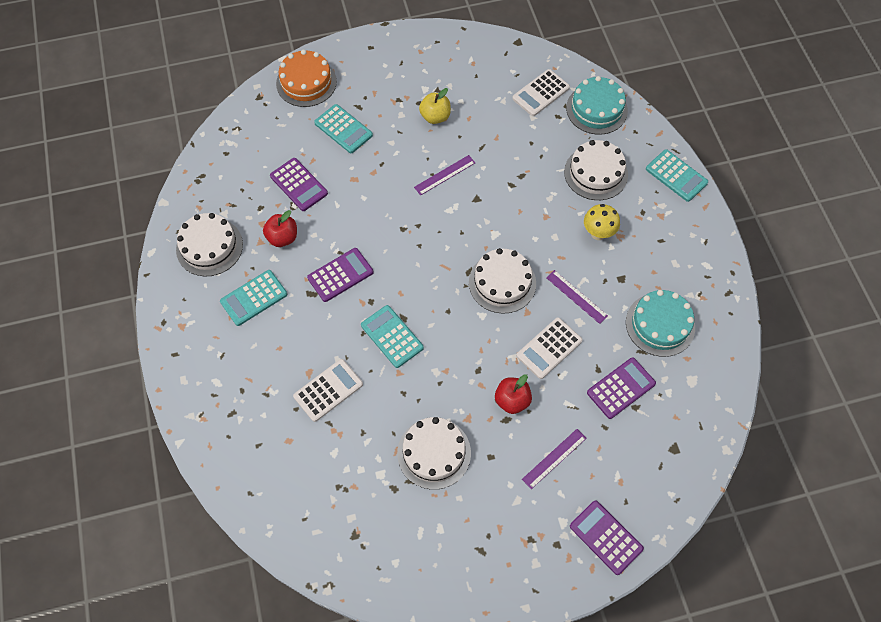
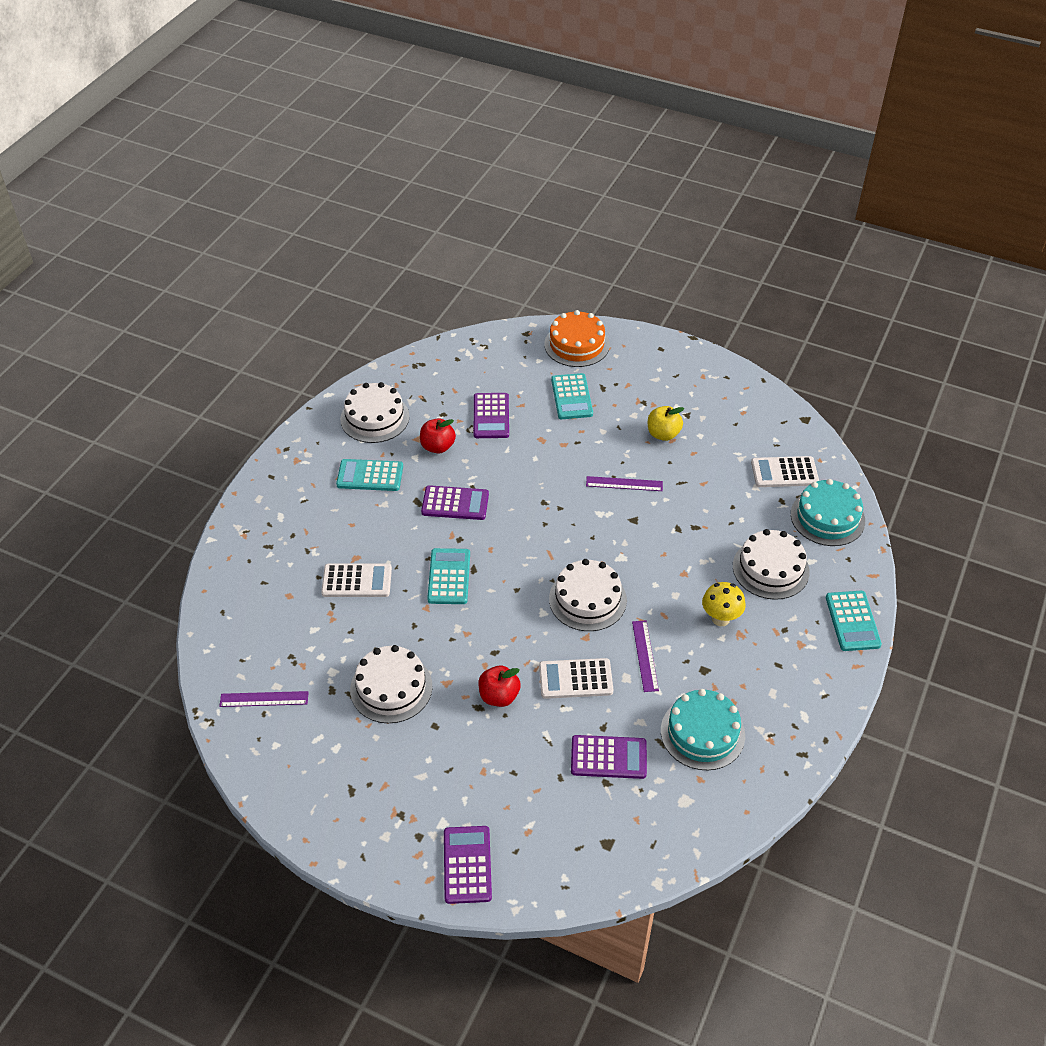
camera: 40 degrees right, 15 degrees down
(554, 458) = (488, 768): purple ruler -> purple ruler (264, 699)

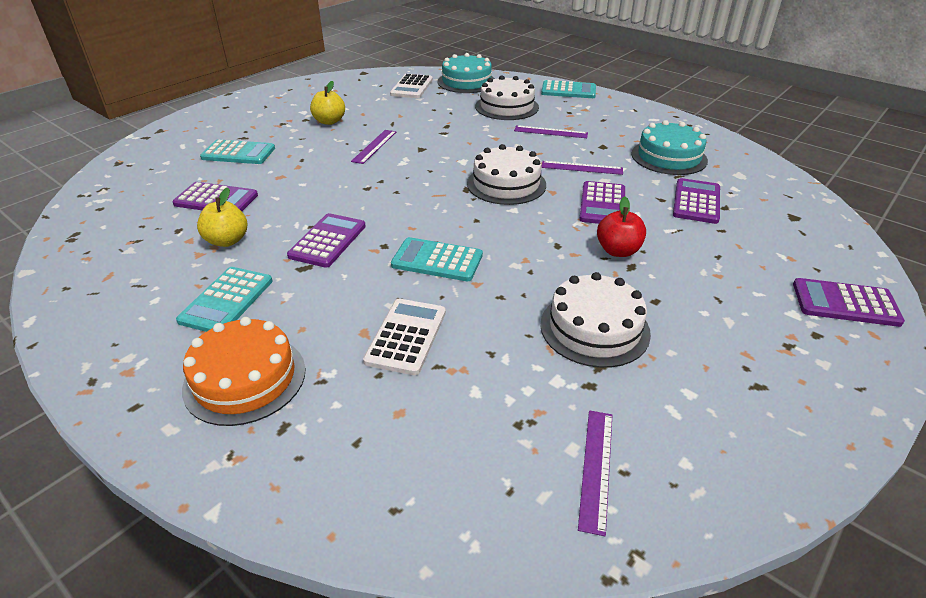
camera: 75 degrees left, 10 degrees down
(374, 418) = (125, 283): white cake -> none
(438, 447) = (227, 241): red apple -> yellow apple
(575, 679) = (602, 204): white calculator -> purple calculator
(577, 344) = (170, 140): orange cake -> orange cake (245, 378)
(720, 619) = (550, 132): yellow mushroom -> purple ruler

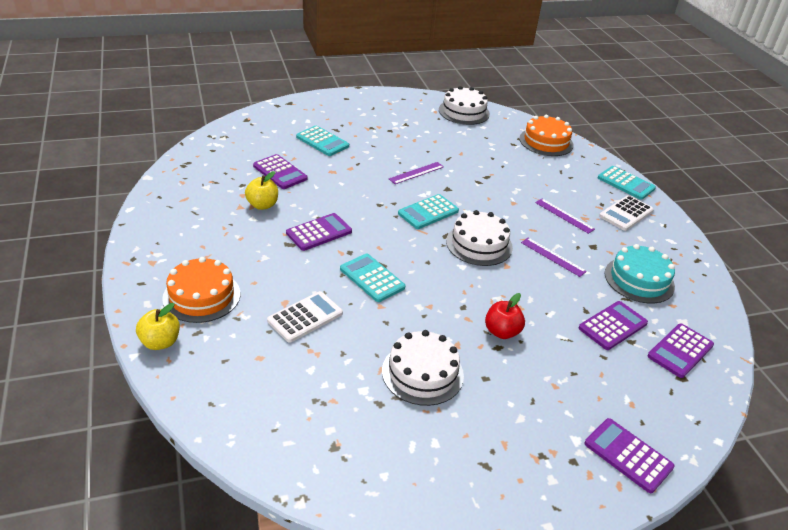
camera: 30 degrees right, 0 degrees up
(227, 301) = (230, 245): turquoise calculator -> turquoise calculator (428, 212)
(329, 121) = (405, 139): yellow apple -> yellow apple (160, 342)
(412, 87) = (496, 130): white calculator -> white calculator (626, 213)
(466, 82) = (546, 142): turquoise cake -> orange cake
(506, 107) = (553, 178): white cake -> white cake (464, 112)
(596, 468) = (331, 447): purple ruler -> none
(602, 204) = (533, 293): purple calculator -> purple calculator (680, 351)

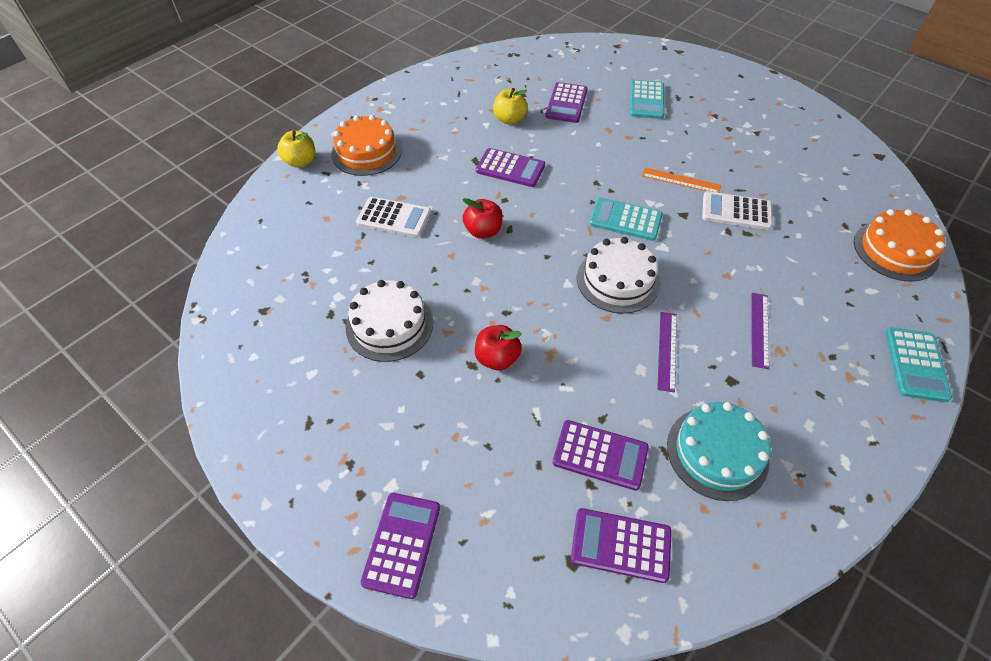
camera: 60 degrees right, 15 degrees up
(372, 278) = (483, 231): turquoise calculator -> red apple
(416, 173) = (681, 181): purple ruler -> orange ruler
(464, 112) = (849, 159): white cake -> none
(626, 213) = (844, 389): white calculator -> white calculator (736, 211)

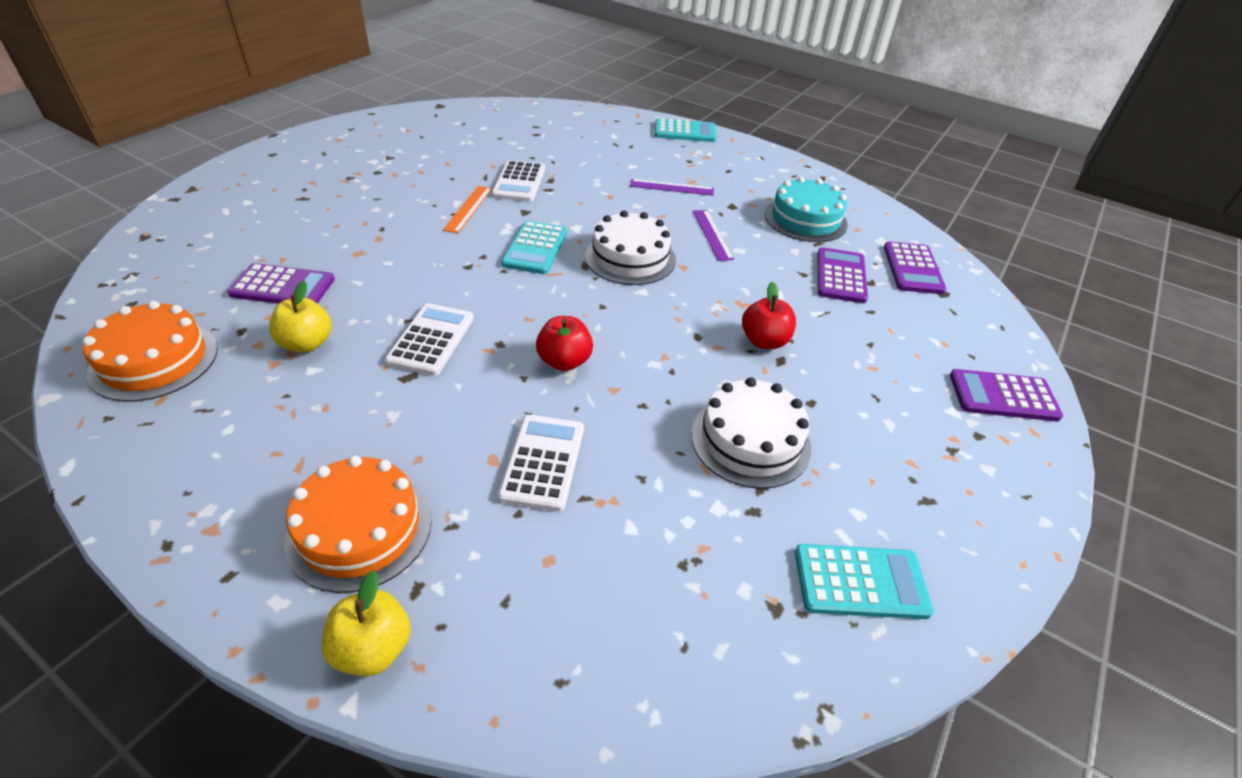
camera: 100 degrees left, 10 degrees down
(510, 168) = (431, 340): purple calculator -> white calculator
(646, 100) = (300, 220): turquoise calculator -> turquoise calculator (860, 582)
(667, 350) = (712, 234): purple ruler -> purple ruler turned 75 degrees clockwise
(895, 250) = (566, 119): orange cake -> orange cake (154, 360)

